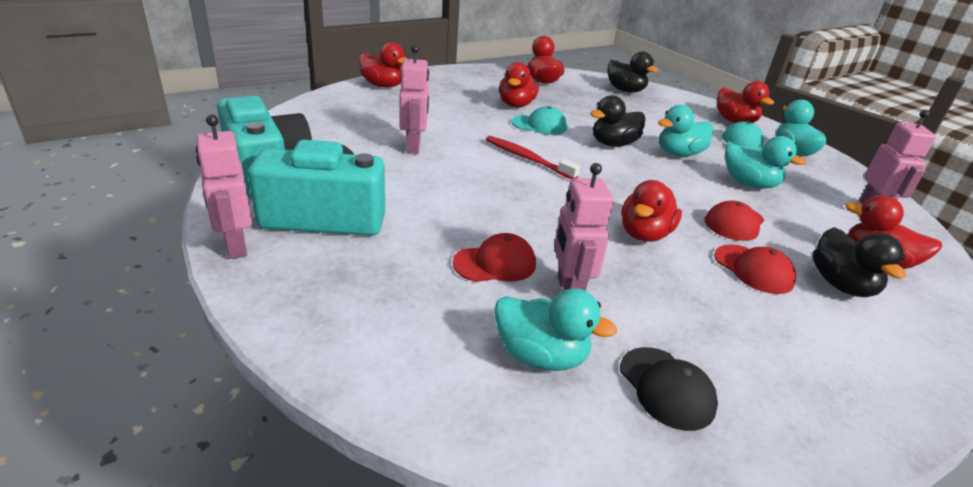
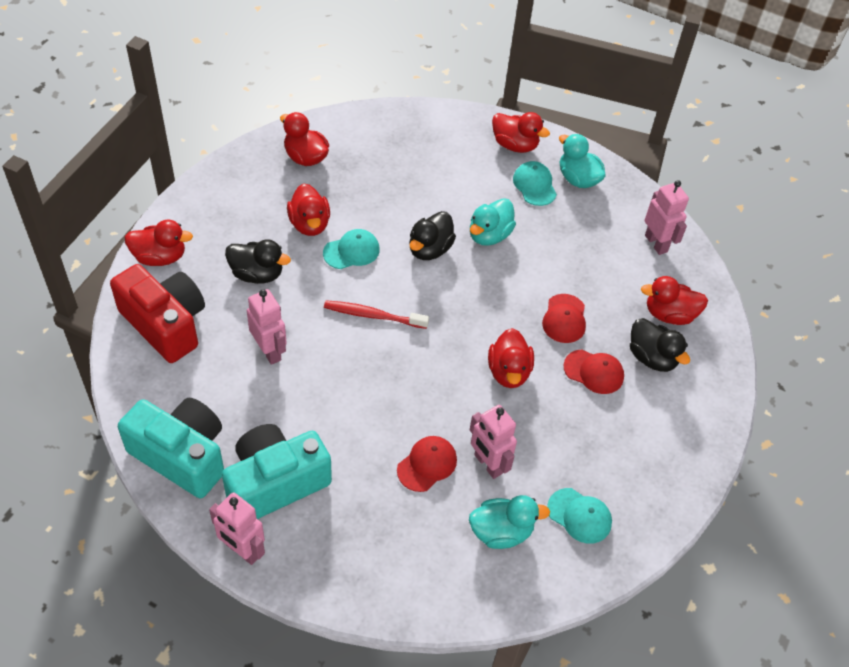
camera: 30 degrees left, 20 degrees up
(347, 110) = (165, 324): none -> red camera
(625, 90) = (393, 133): black duck -> black duck (257, 274)
(666, 388) = (579, 516): black cap -> turquoise cap
(749, 184) = (559, 255): turquoise duck -> none

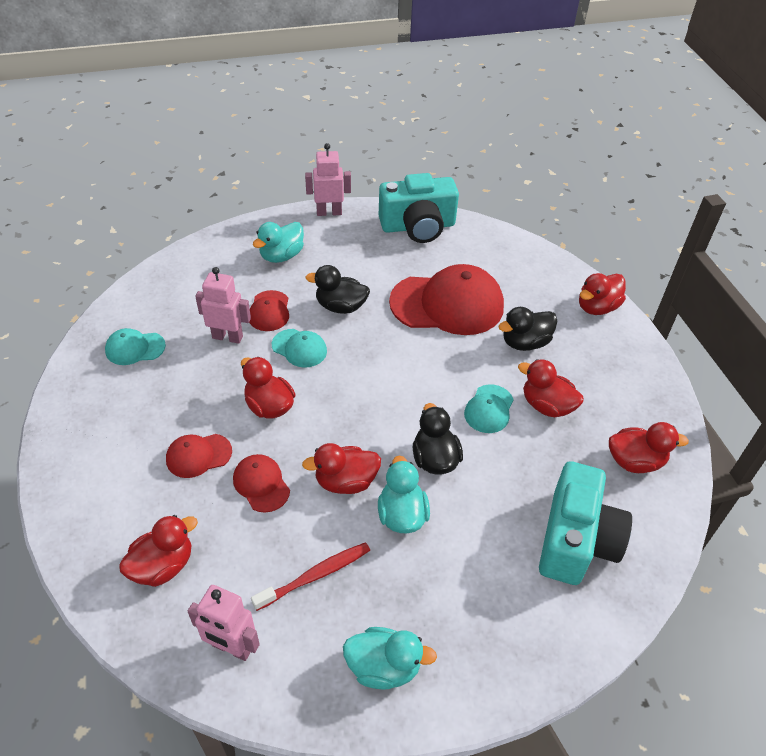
camera: 140 degrees right, 5 degrees down
(165, 324) = (528, 275): red camera -> none
(269, 351) = (447, 304): pink robot -> red cap
(275, 483) = (350, 247): turquoise camera -> turquoise camera (576, 540)
(373, 316) = (412, 374): red toothbrush -> red toothbrush (315, 575)
(501, 532) = (184, 307): turquoise duck -> turquoise duck (281, 256)
(515, 145) = (491, 655): red duck -> red duck (345, 481)
(534, 185) = (418, 614): turquoise cap -> turquoise cap (299, 348)
(652, 357) = (153, 506): black duck -> black duck (340, 306)

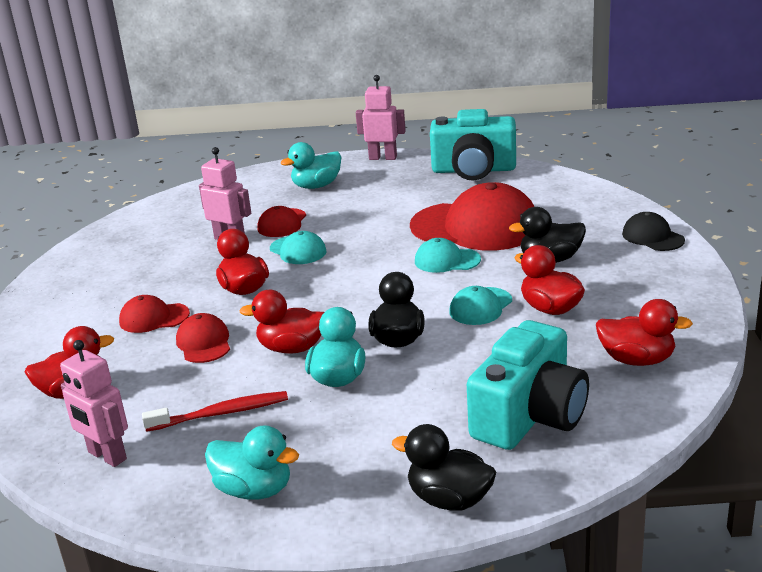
camera: 20 degrees right, 20 degrees down
(135, 348) = (136, 242): turquoise cap -> turquoise cap (447, 260)
(340, 306) = (358, 223): black duck -> black duck (449, 499)
(597, 307) = (652, 237): red duck -> black cap

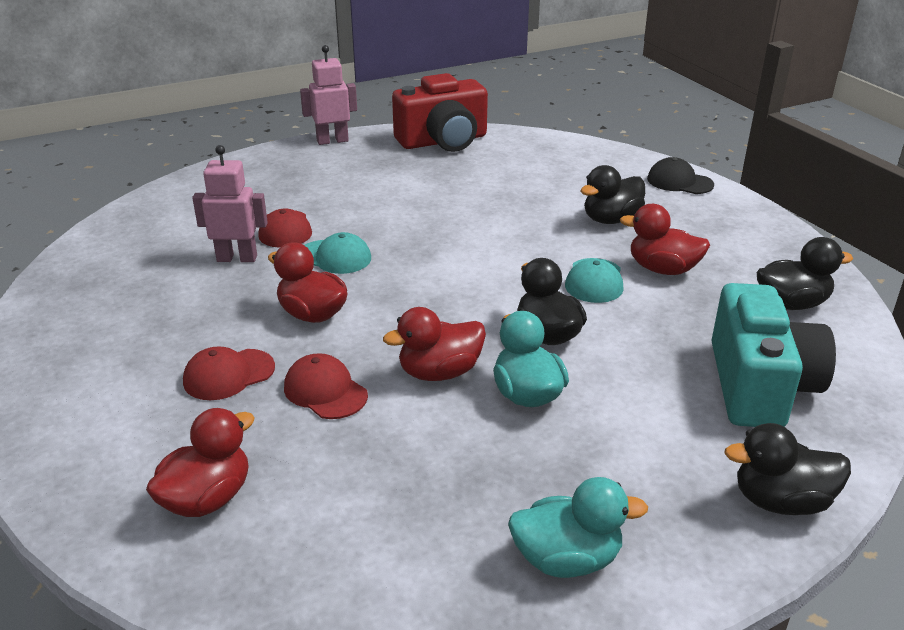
camera: 30 degrees left, 5 degrees up
(107, 456) = (337, 576): pink robot -> none
(221, 413) = (432, 474): red toothbrush -> none
(316, 186) = (285, 181): turquoise duck -> none
(447, 260) = (511, 239): turquoise cap -> none
(473, 170) = (443, 141): turquoise camera -> red camera
(475, 227) = (504, 199): red cap -> none
(637, 360) = (791, 304): red duck -> black duck

